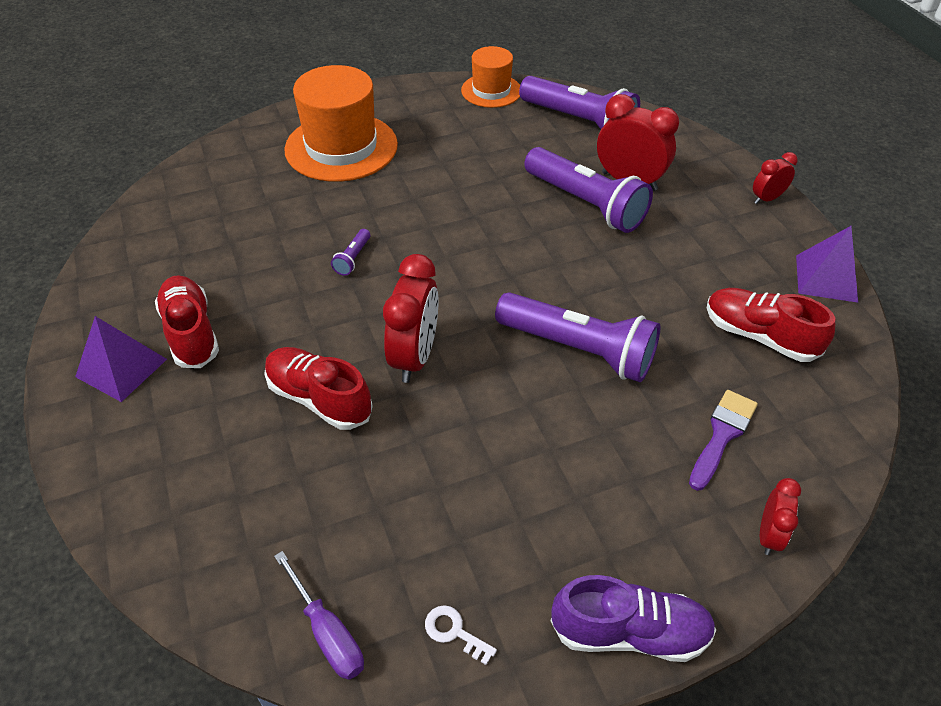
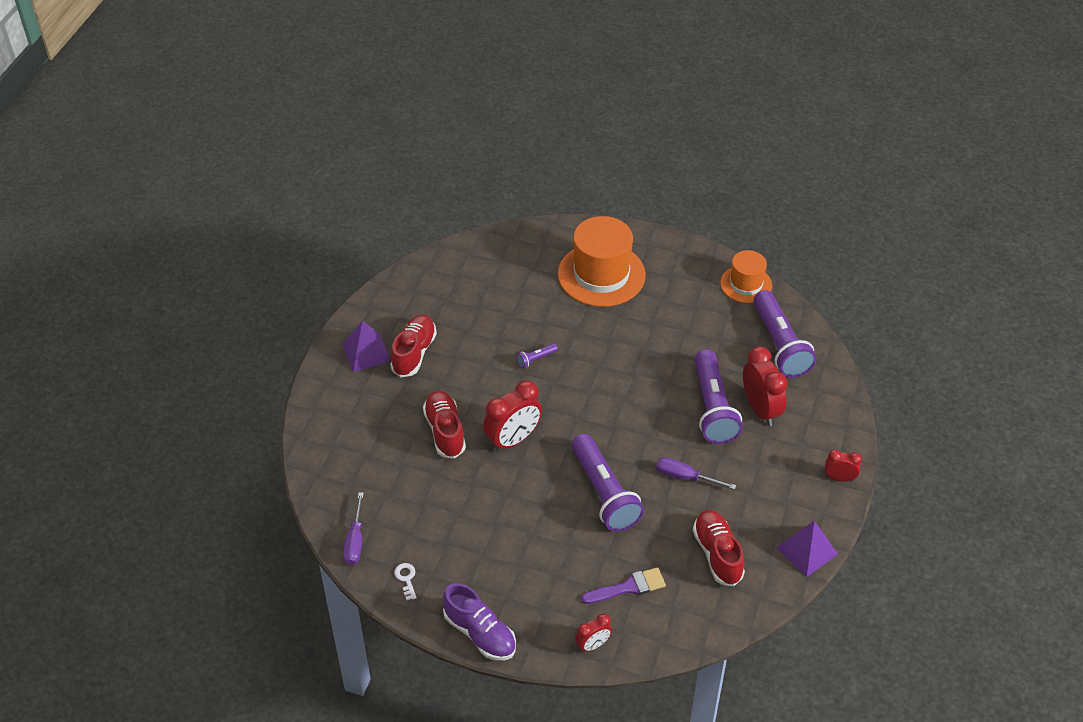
camera: 40 degrees right, 0 degrees up
(637, 282) = (685, 477): none -> purple screwdriver

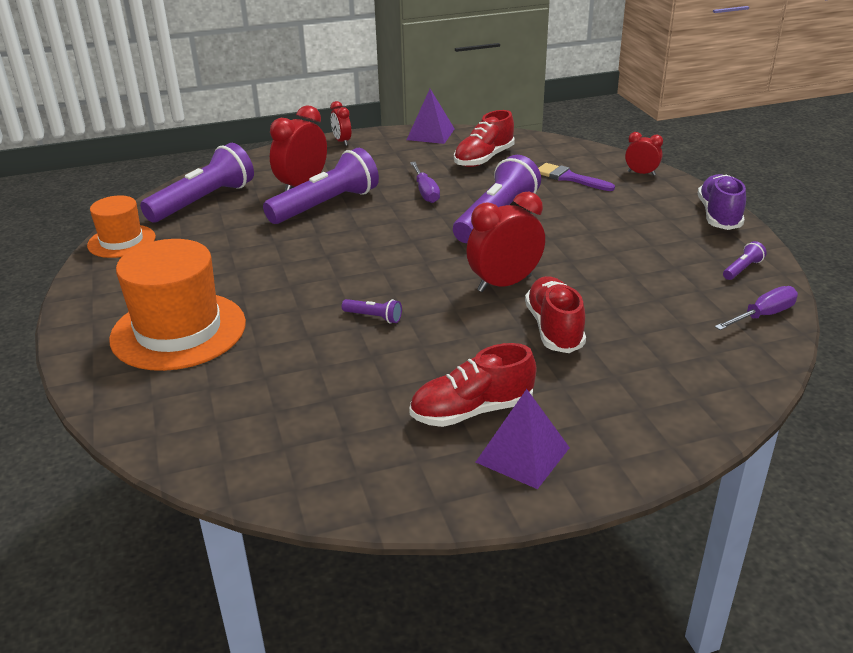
camera: 125 degrees left, 15 degrees down
(406, 579) = (742, 269): white key -> purple flashlight
(445, 431) = (554, 328): red shoe -> red shoe turned 135 degrees clockwise
(513, 440) = (504, 284): red clock -> red clock turned 45 degrees counterclockwise

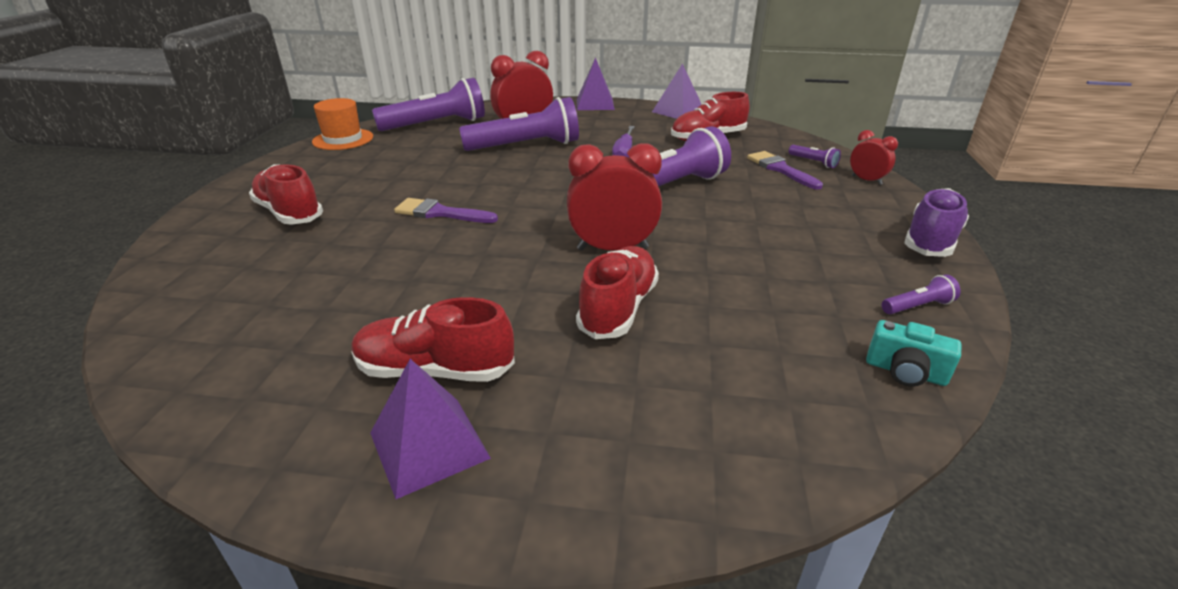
camera: 25 degrees right, 0 degrees up
(178, 331) = (289, 213): orange hat -> red shoe
(325, 292) = (440, 213): none -> purple brush
(342, 141) = (595, 104): red clock -> purple pyramid
(374, 317) = (454, 246): purple flashlight -> purple flashlight (813, 162)
(763, 315) = (905, 372): purple screwdriver -> turquoise camera

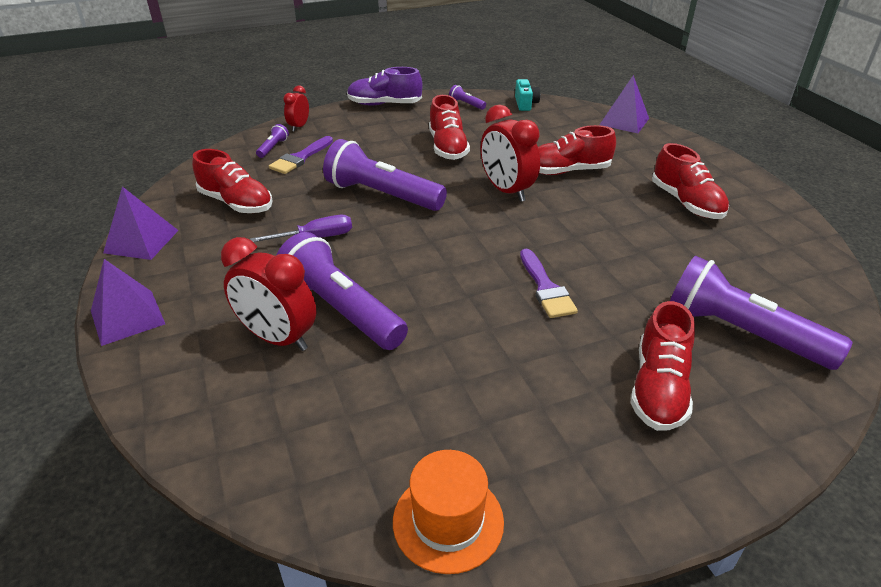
camera: 120 degrees left, 5 degrees up
(429, 445) = (719, 184): purple pyramid -> purple pyramid (624, 121)
(436, 125) = (309, 442): purple flashlight -> purple flashlight (741, 333)
(755, 246) = (447, 147): none -> red shoe

